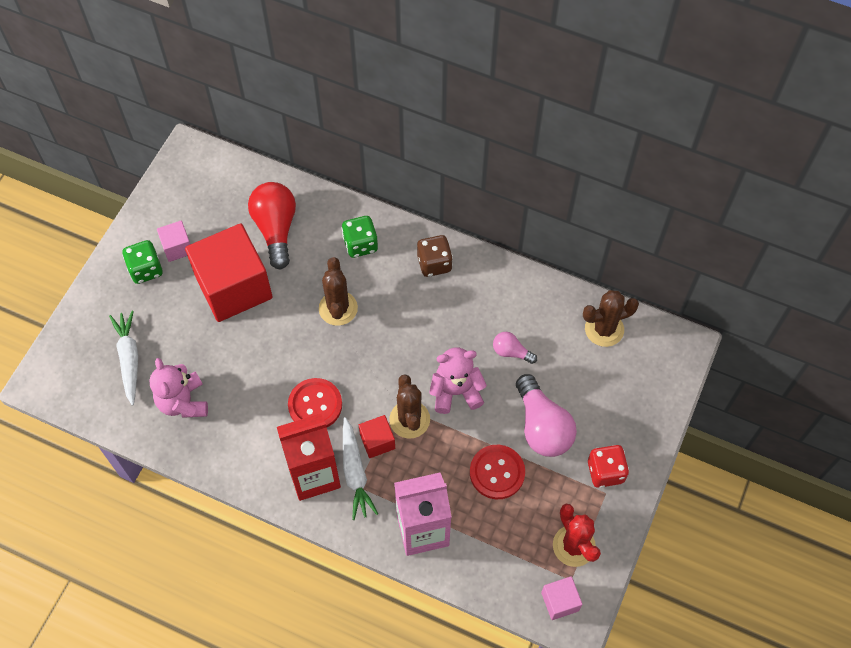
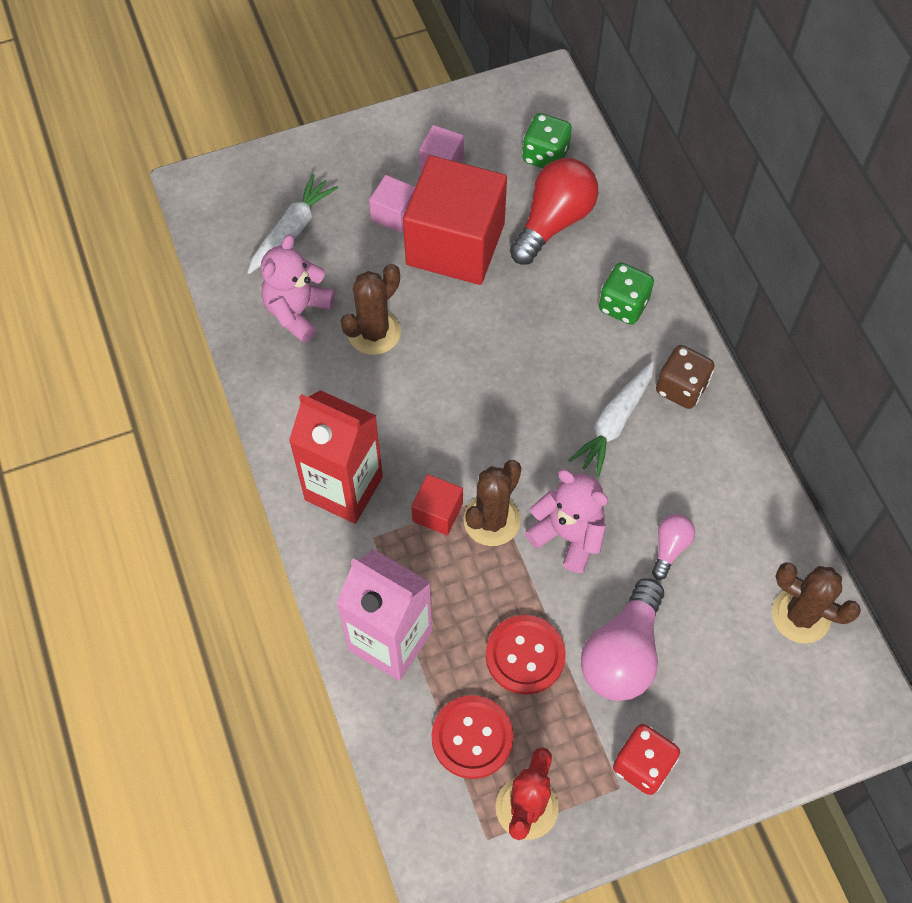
camera: 45 degrees right, 0 degrees up
(146, 269) = (391, 161): green dice -> green dice (545, 155)
(315, 405) = (414, 422): red button -> red button (472, 737)
(338, 308) = (535, 349): brown cactus -> brown cactus (374, 332)
(355, 472) = (384, 522): white carrot -> white carrot (614, 422)
(511, 352) = (670, 547): pink light bulb -> pink light bulb turned 45 degrees clockwise
(560, 601) = (451, 849): pink cube -> pink cube (394, 214)

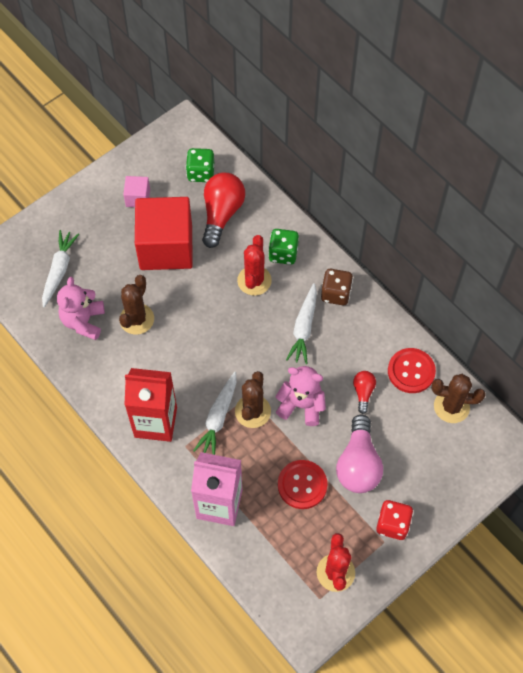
camera: 20 degrees left, 0 degrees up
(394, 214) = (120, 240): pink cube -> none
(437, 512) = (218, 417): red cube -> white carrot
(472, 737) = (289, 544): red button -> red button (411, 371)
(565, 331) = (254, 280): none -> red cactus
(670, 547) = (363, 392): pink light bulb -> red light bulb

